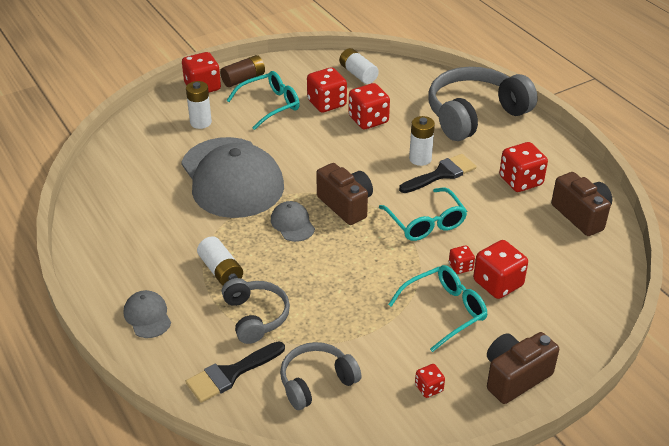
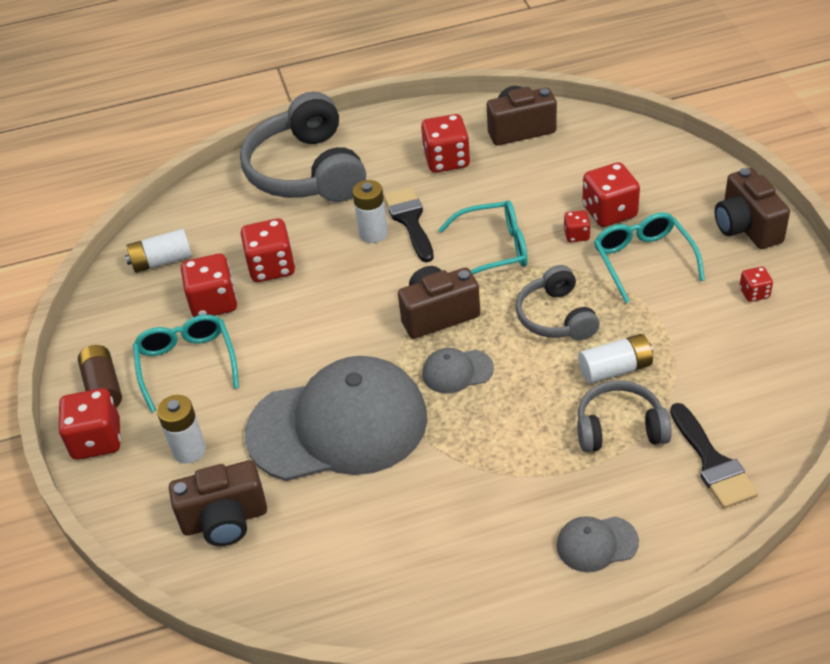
camera: 70 degrees left, 5 degrees up
(149, 148) = (225, 520): none -> brown camera
(221, 270) = (527, 455): white battery -> white battery (615, 369)
(316, 382) = (735, 384): grey headphones -> grey headphones (556, 317)

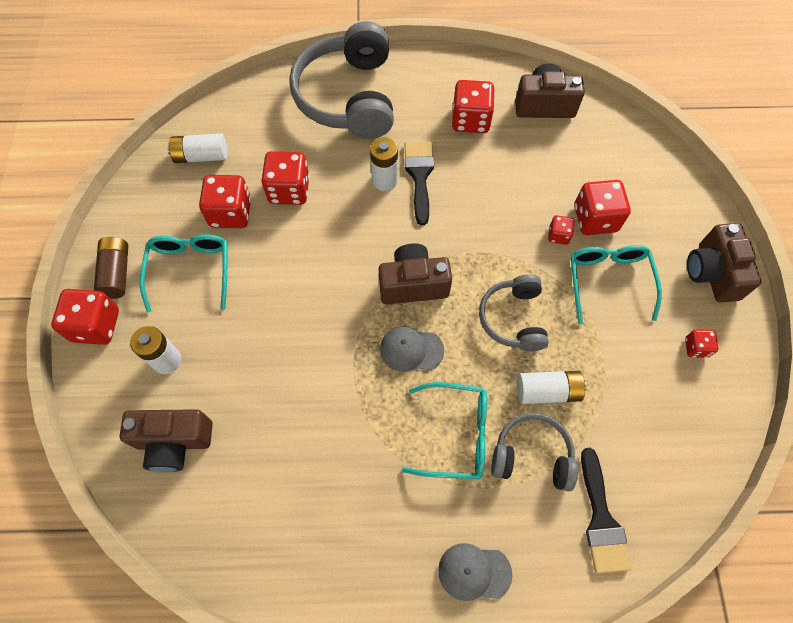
camera: 10 degrees right, 20 degrees up
(338, 425) = (295, 374): grey cap -> none
(494, 249) = (482, 229): turquoise glasses -> turquoise glasses (456, 434)

